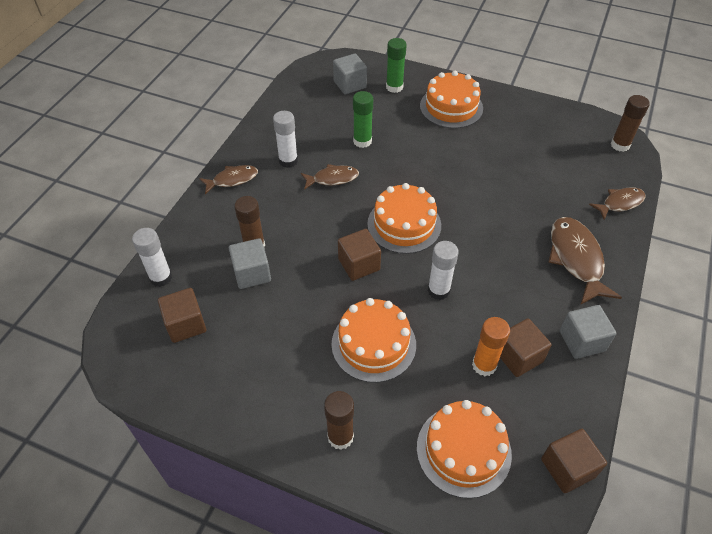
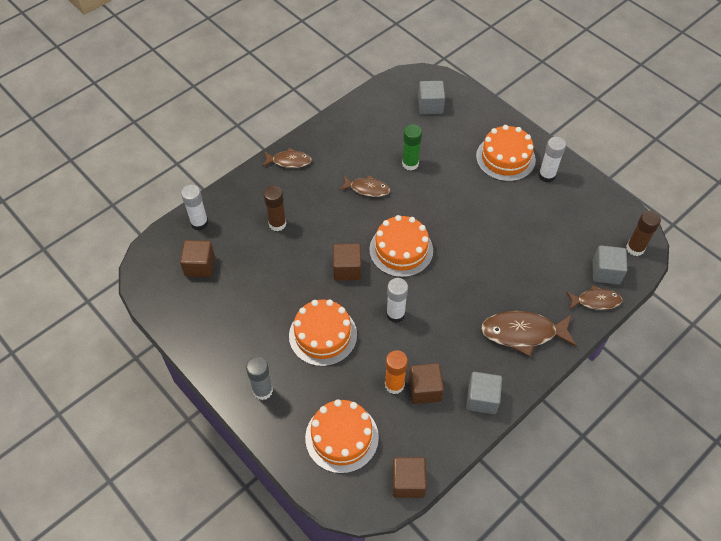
camera: 25 degrees right, 5 degrees up
(252, 273) = (264, 245): grey cube -> grey cube (606, 272)
(288, 161) = (340, 160): white glue stick -> white glue stick (546, 176)
(340, 437) = (263, 390): brown glue stick -> grey glue stick
(394, 87) = (467, 121): green glue stick -> none
(576, 259) = (523, 333): brown fish -> brown fish turned 105 degrees counterclockwise

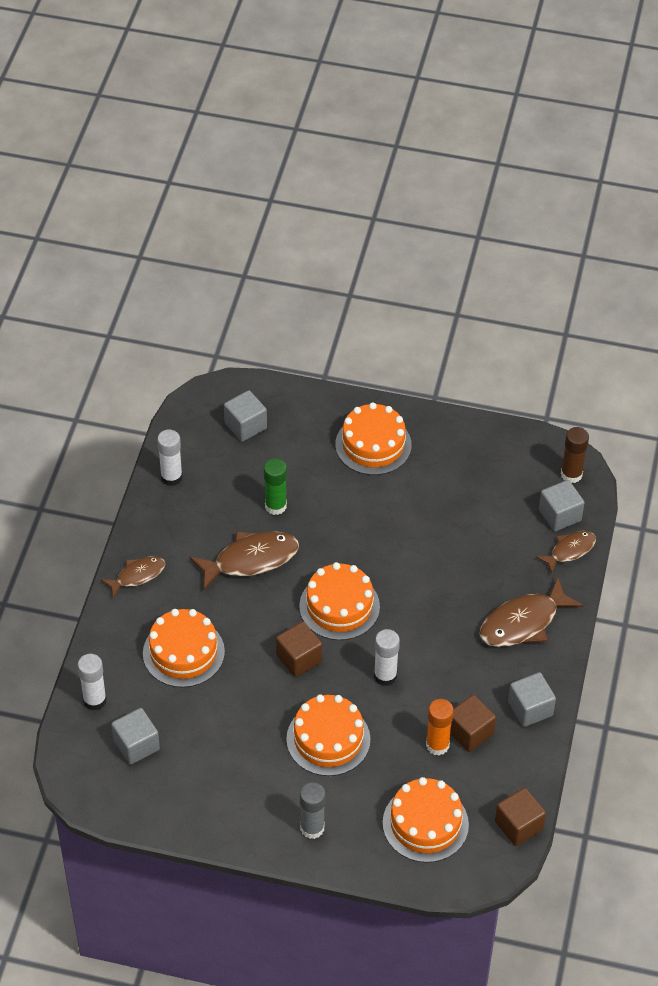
camera: 35 degrees left, 5 degrees down
(200, 266) = (136, 745): brown cube -> grey cube
(277, 224) = (183, 652): brown glue stick -> orange cake
(367, 189) = (251, 560): brown fish -> brown fish, size x1.66
(546, 176) = (430, 442): white glue stick -> white glue stick (171, 477)

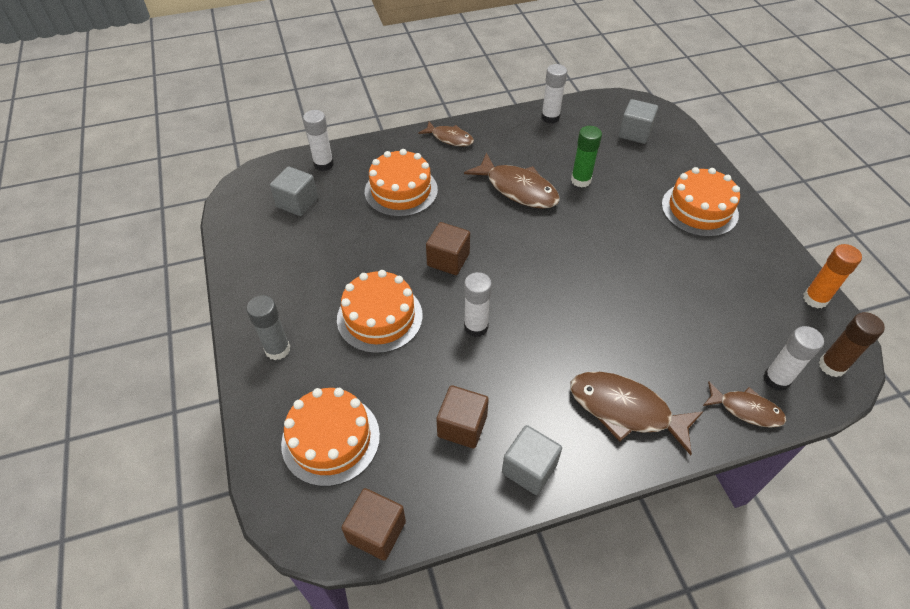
camera: 60 degrees right, 0 degrees up
(339, 606) = (521, 261): orange cake -> none
(437, 745) = (429, 405): orange glue stick -> orange glue stick (815, 299)
(559, 515) = (776, 379): grey cube -> white glue stick

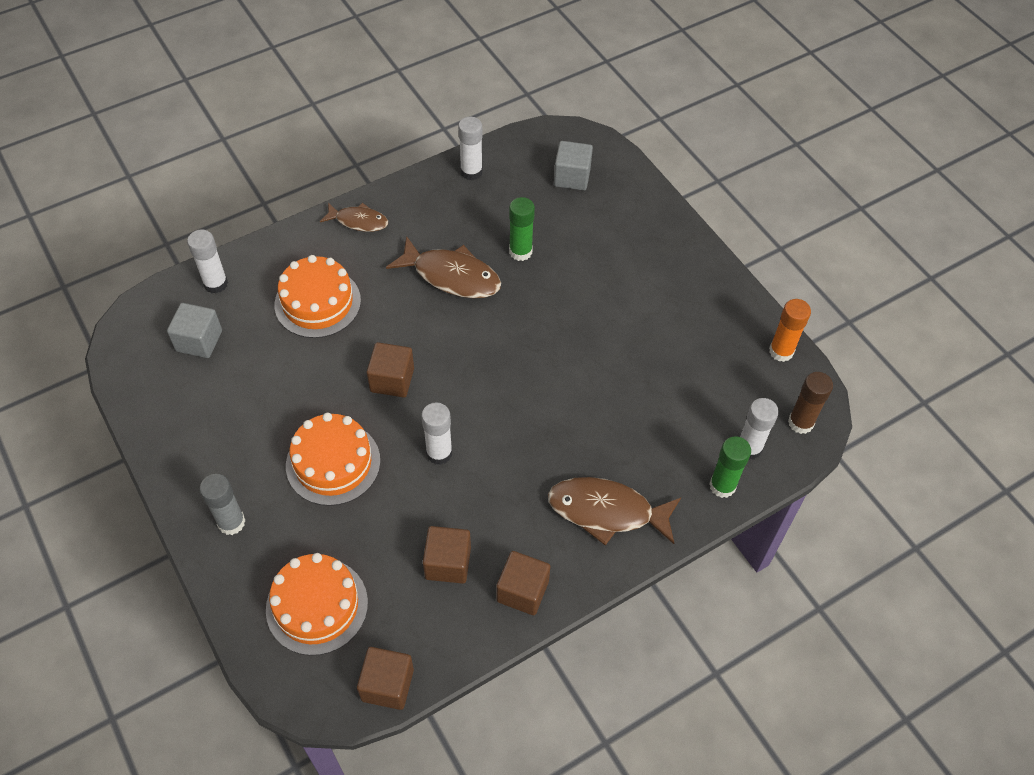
camera: 15 degrees left, 5 degrees up
(529, 468) = (522, 591): grey cube -> brown cube
(699, 209) = (654, 266): orange cake -> none
(746, 409) = (722, 486): brown fish -> green glue stick

